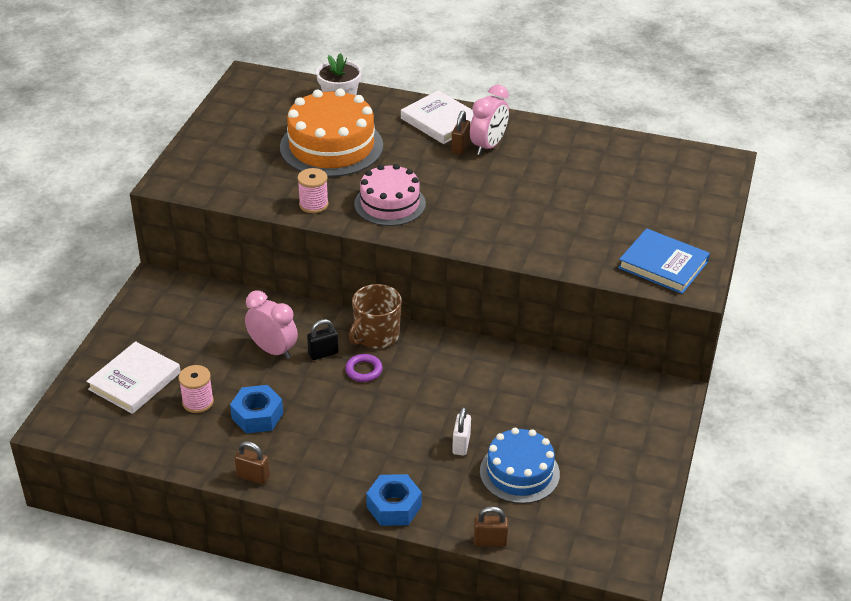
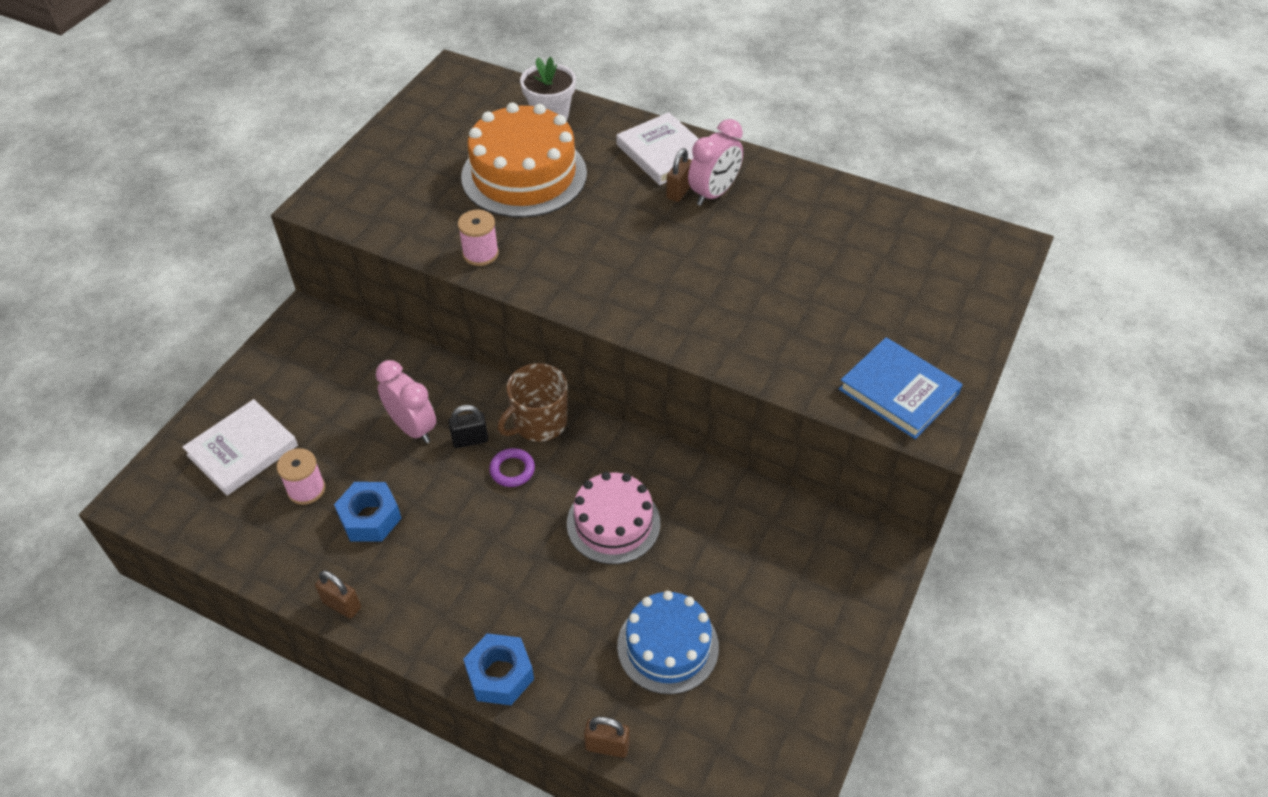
camera: 10 degrees right, 10 degrees up
(390, 204) = (573, 262): pink cake -> pink cake (613, 523)
(461, 444) = (604, 594): white padlock -> none

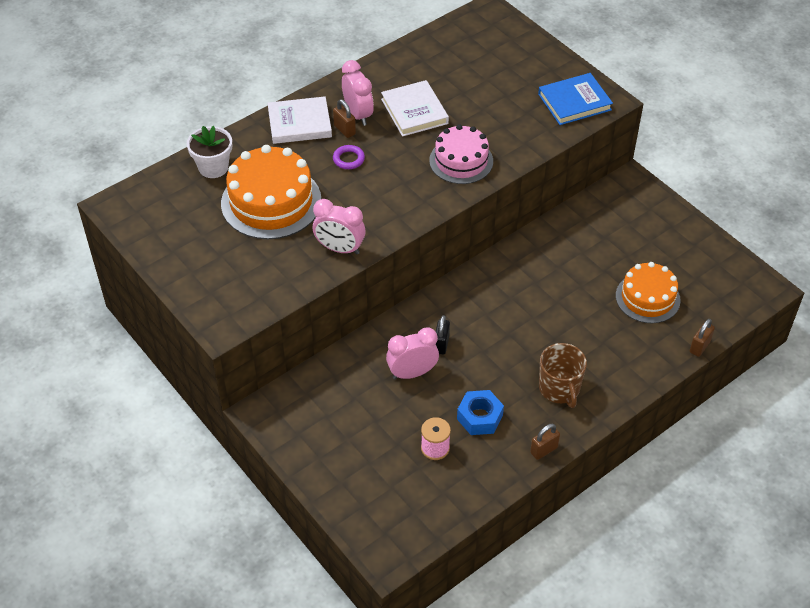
camera: 65 degrees left, 0 degrees up
(242, 450) = (377, 479): white book -> white book (414, 111)
(480, 254) = (340, 249): pink spool -> pink clock
(500, 675) = (632, 382): blue nut -> none
(512, 470) = (479, 329): purple ring -> purple ring (348, 159)
(539, 423) = (447, 303): brown mug -> brown mug (559, 389)
(613, 523) = (548, 292): pink cake -> pink cake (461, 161)
(668, 646) = (647, 298): blue cake -> orange cake

